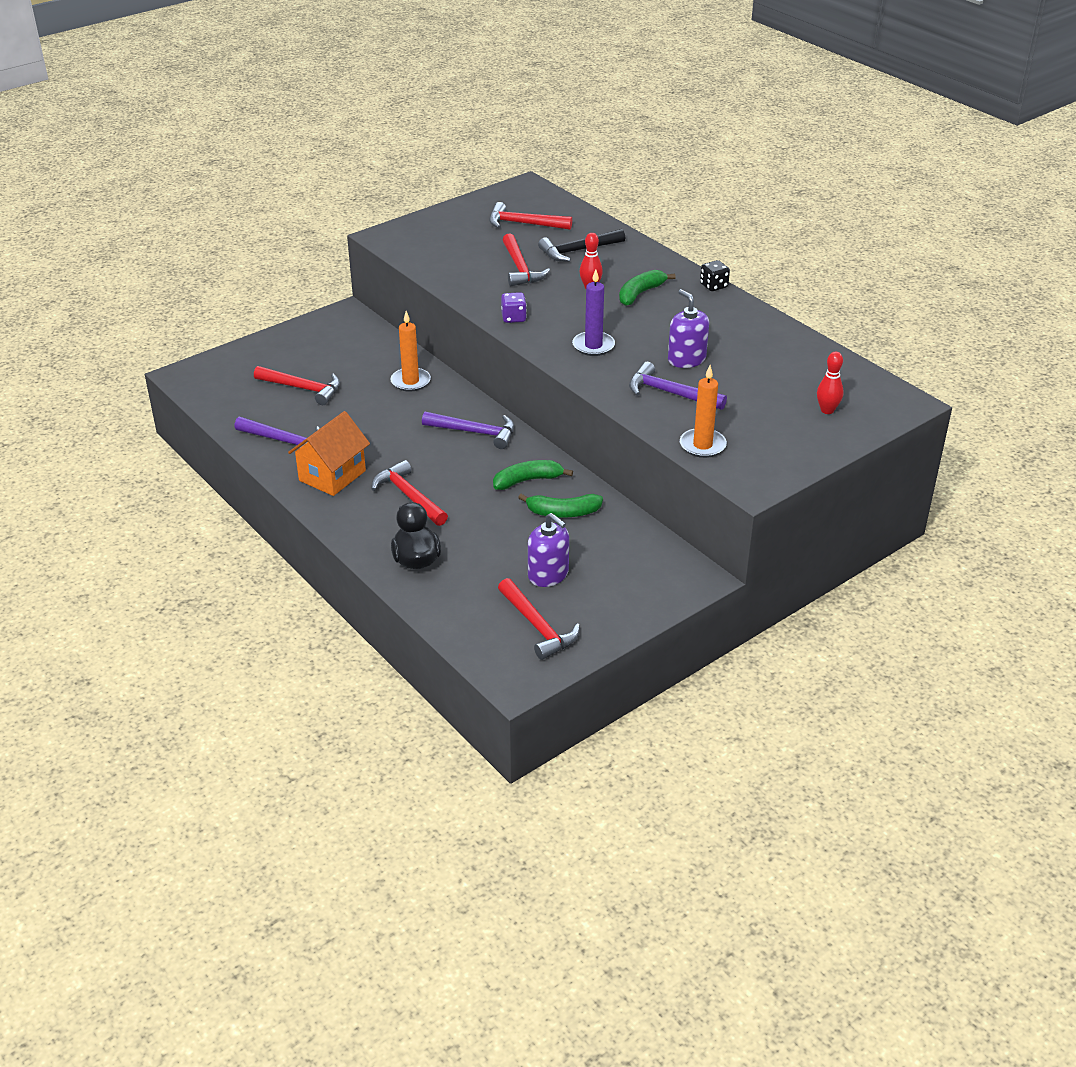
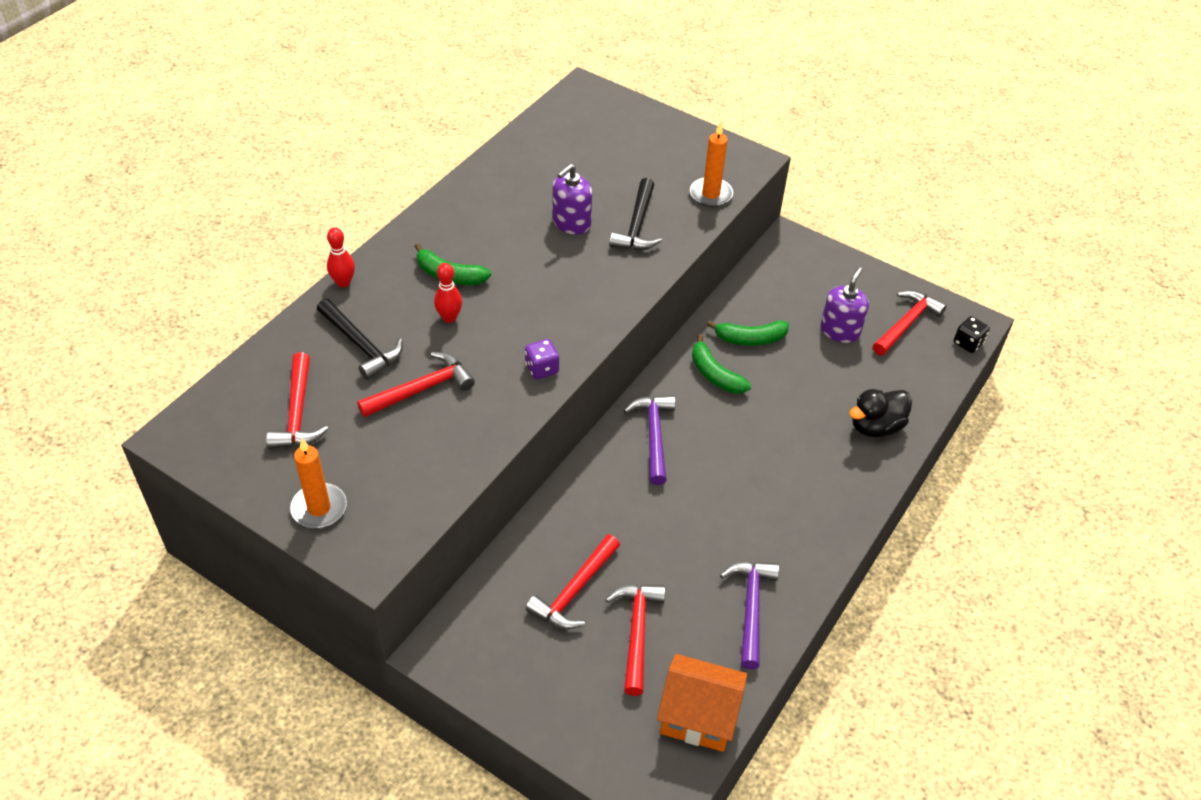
camera: 110 degrees left, 10 degrees up
(332, 476) = (788, 538): orange house -> orange house (698, 717)
(409, 496) = (787, 460): red hammer -> red hammer (574, 591)
(410, 381) = (578, 523): orange candle -> orange candle (319, 508)
(563, 512) = (750, 339): green banana -> green banana turned 105 degrees clockwise
(593, 346) = (574, 293): purple candle -> none
(670, 393) = (637, 225): purple hammer -> black hammer
(713, 286) = (414, 223): black dice -> black dice (968, 343)
(827, 410) = (618, 129): red bowling pin -> red bowling pin (343, 282)

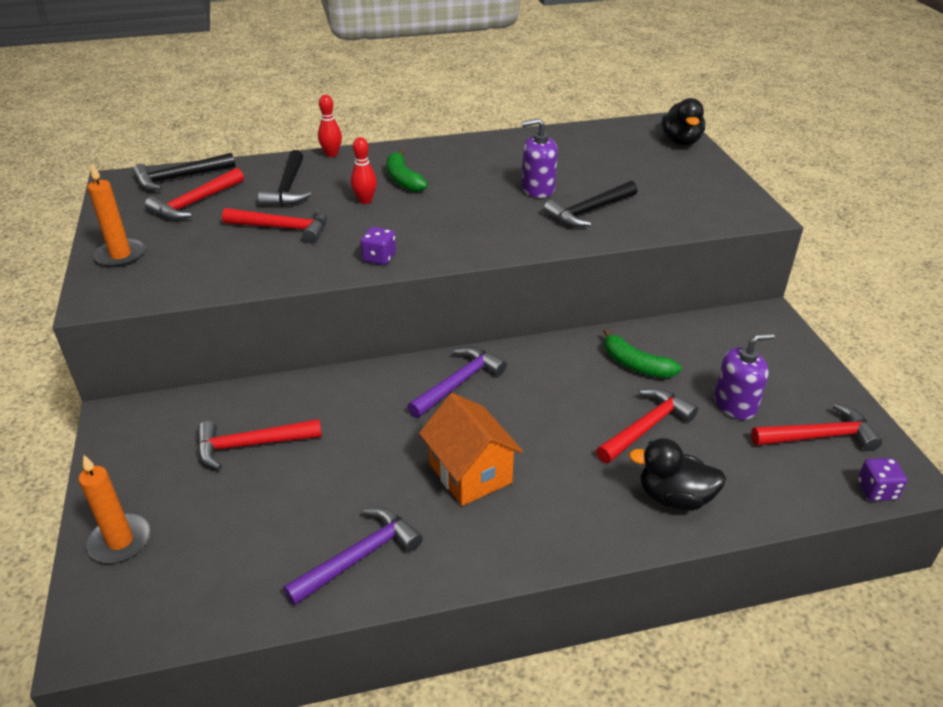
camera: 45 degrees right, 10 degrees down
(235, 395) = (180, 178): none -> black hammer
(618, 107) = (681, 141): none -> black duck
(636, 632) = (250, 505): red hammer -> red hammer (646, 427)
(698, 717) = (201, 604): orange house -> orange house (470, 473)
(711, 194) = (685, 219): orange candle -> orange candle (120, 541)
(715, 374) = (569, 372): green banana -> none
(968, 343) = (876, 490): black dice -> purple dice

